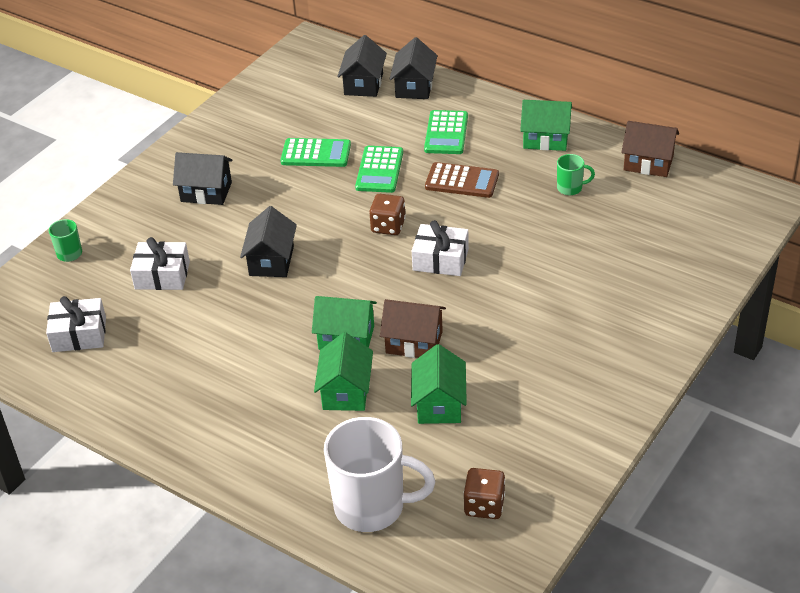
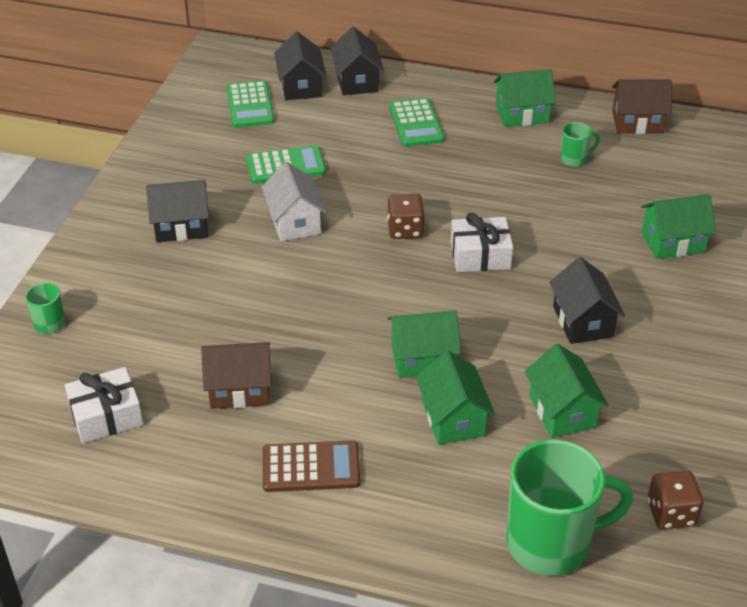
camera: 20 degrees left, 0 degrees up
(162, 275) = (175, 328): white gift -> none
(271, 261) = (294, 289): black house -> black house (582, 321)
(299, 204) = (294, 222): none -> white house
(372, 507) = (551, 543): white mug -> green mug
(379, 170) = (364, 172): green calculator -> green calculator (250, 105)
(414, 342) = (499, 349): brown house -> brown house (239, 389)
(462, 181) = (459, 170): brown calculator -> brown calculator (311, 467)
(618, 278) = (673, 242): none -> green house

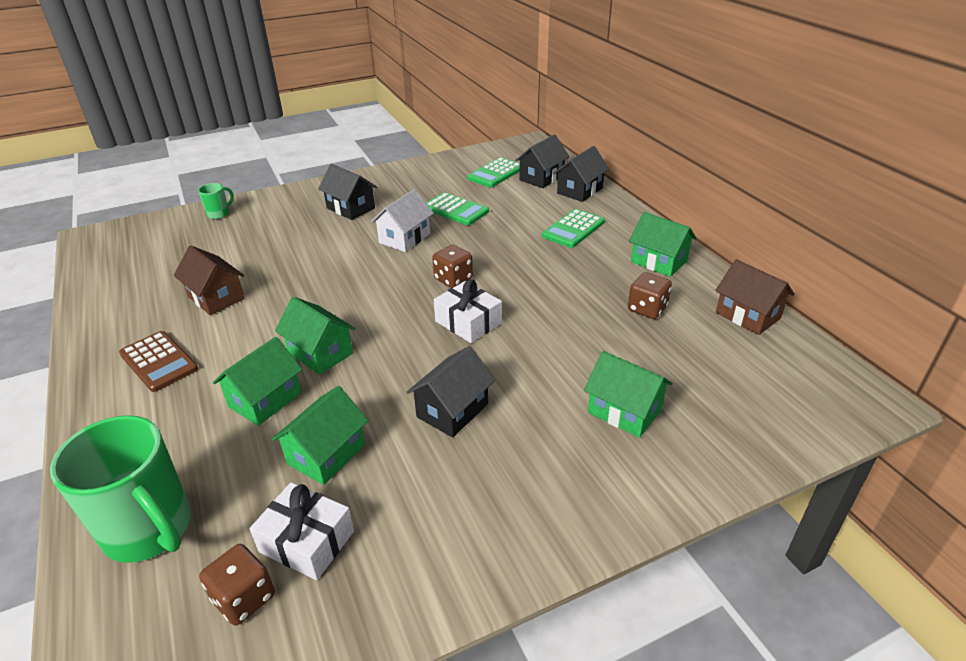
camera: 50 degrees right, 5 degrees down
(106, 416) = (151, 267): white gift -> white gift (306, 541)
(574, 159) = (647, 309): green mug -> brown dice

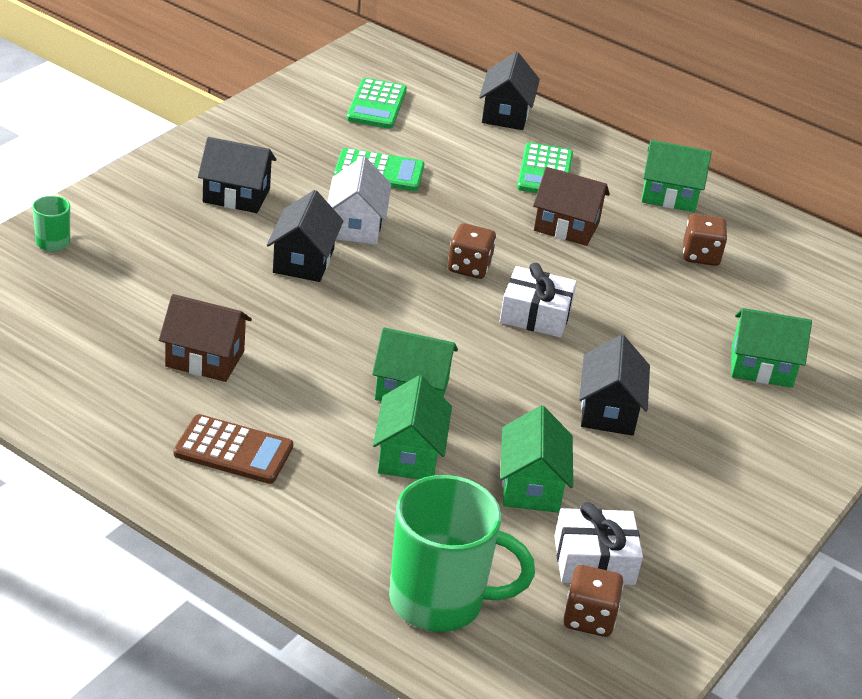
camera: 35 degrees left, 0 degrees up
(541, 178) = (442, 102): black house -> black house (303, 261)
(748, 315) = (797, 240): brown house -> brown house (566, 227)

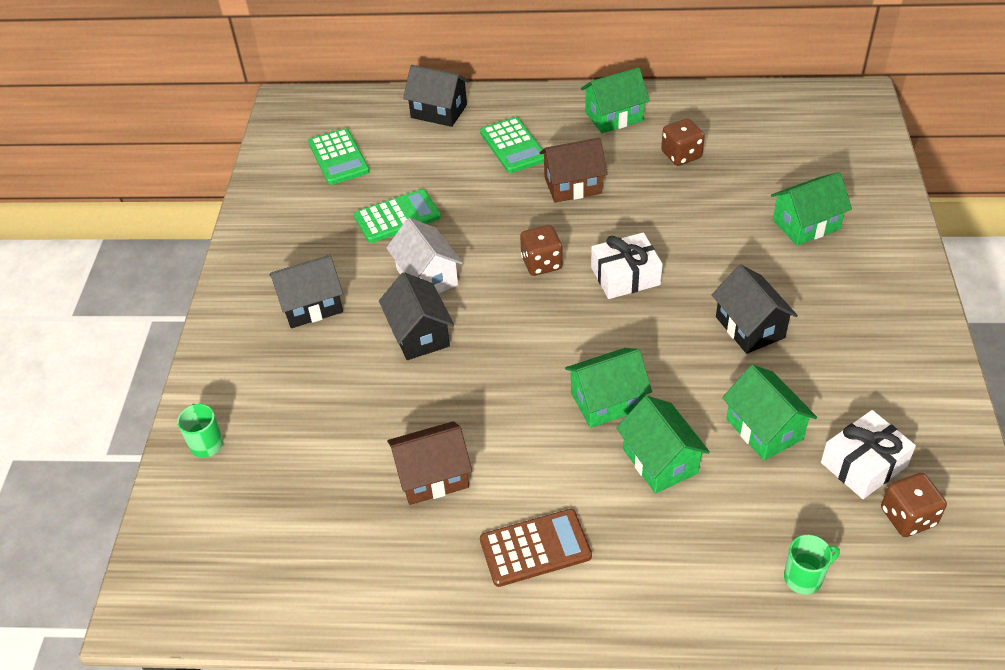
camera: 25 degrees left, 10 degrees up
(440, 601) = (804, 577): green mug -> green mug, size x0.45
(505, 114) = (439, 111): black house -> black house turned 45 degrees counterclockwise

